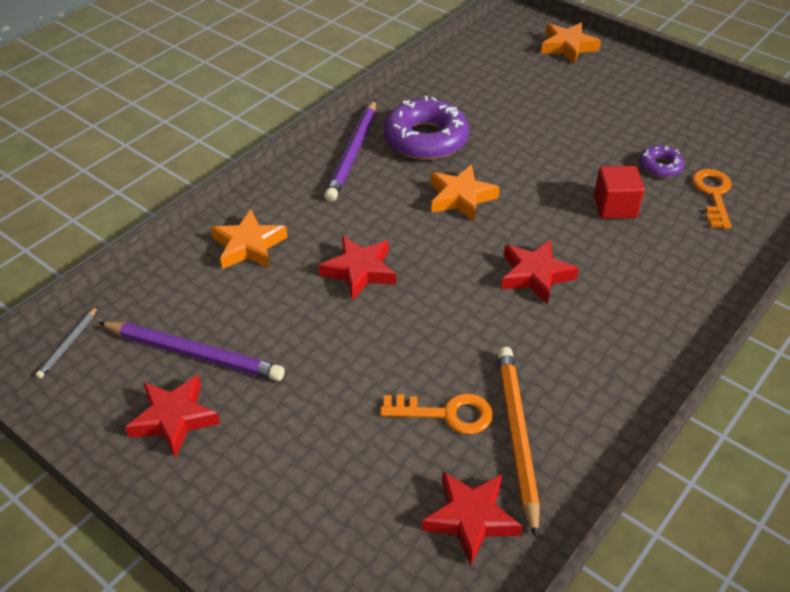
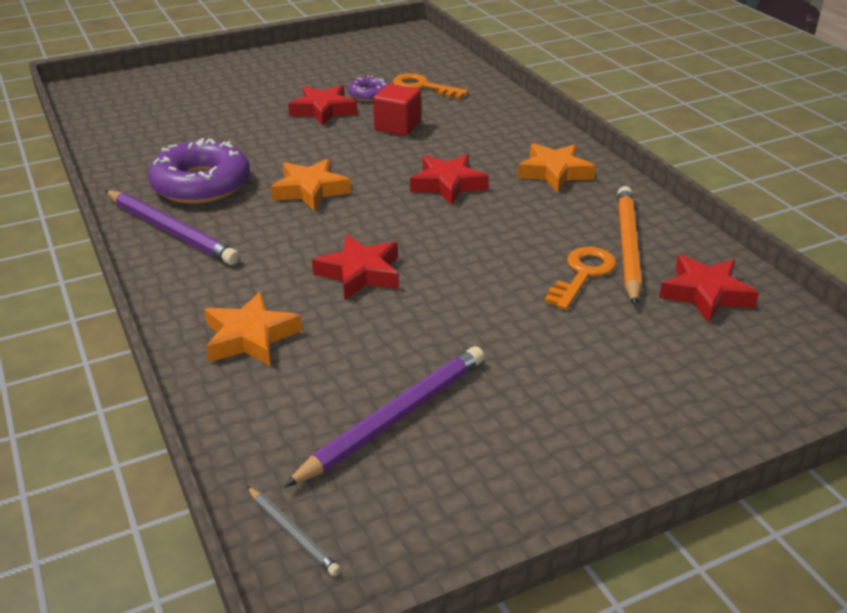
camera: 65 degrees left, 10 degrees down
(174, 419) = (487, 455): red star -> red star (323, 110)
(516, 436) = (627, 247): orange pencil -> orange pencil turned 75 degrees clockwise
(567, 47) = (160, 81): orange star -> orange star (554, 172)

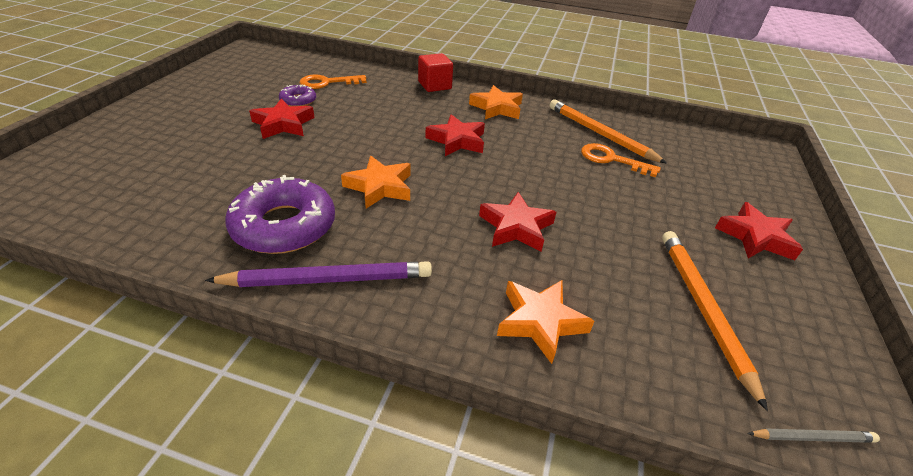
camera: 50 degrees left, 5 degrees up
(394, 418) = (702, 308): purple pencil -> orange pencil
(397, 126) = (358, 115): red cube -> red cube (434, 85)
(583, 274) = (611, 159): orange key -> orange key turned 45 degrees counterclockwise
(705, 294) = (667, 142): red star -> red star (755, 237)

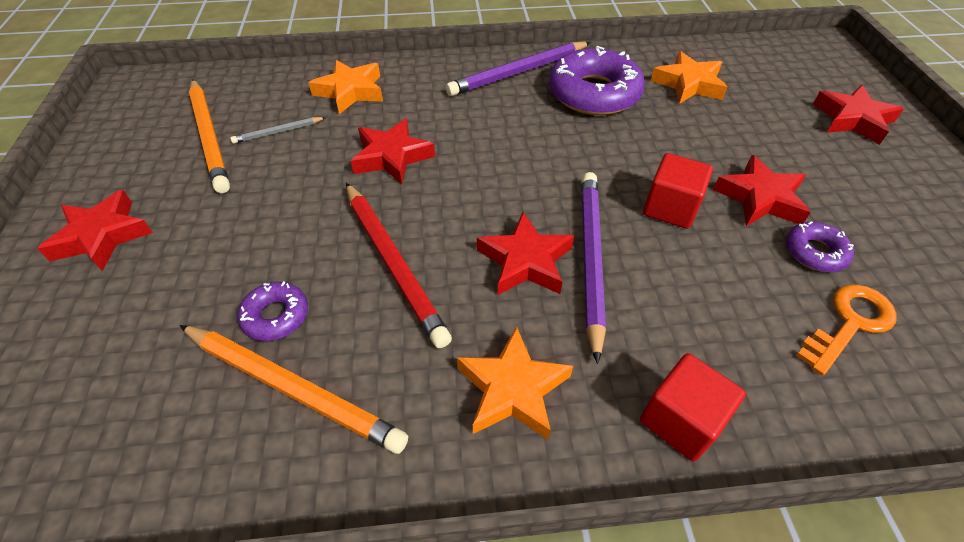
camera: 160 degrees right, 10 degrees up
(130, 138) = (852, 119): none -> red star
(343, 136) = (670, 208): none -> red cube
(380, 187) = (556, 154): orange star -> orange star (688, 84)
(419, 131) = (590, 258): none -> purple pencil
(537, 162) = (393, 263): none -> red pencil
(611, 159) = (276, 316): orange key -> purple donut
(812, 437) = (166, 84): grey pencil -> grey pencil (278, 132)

